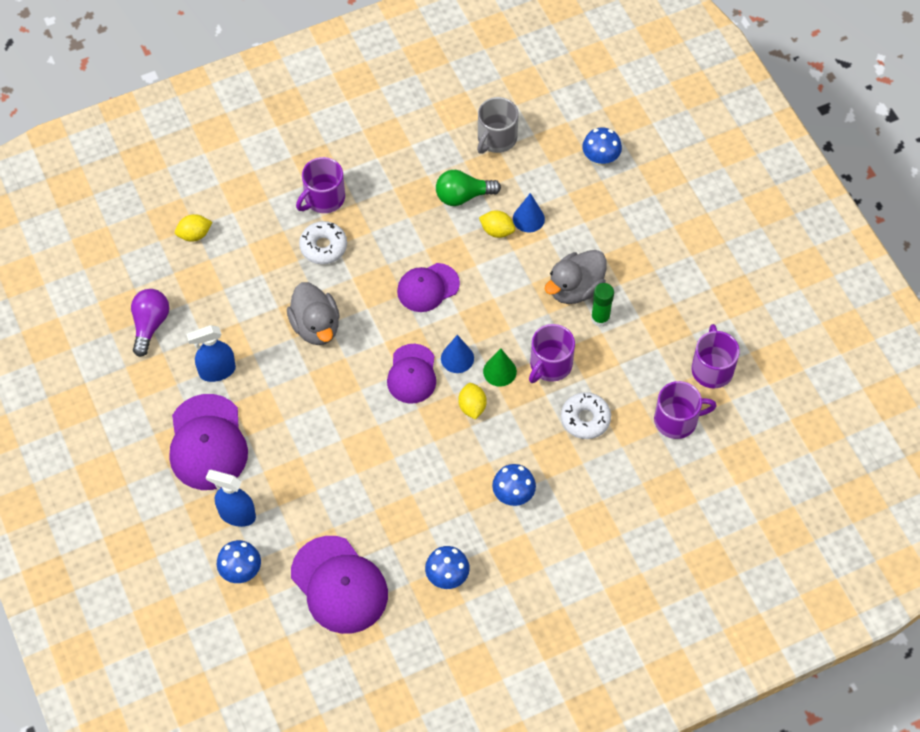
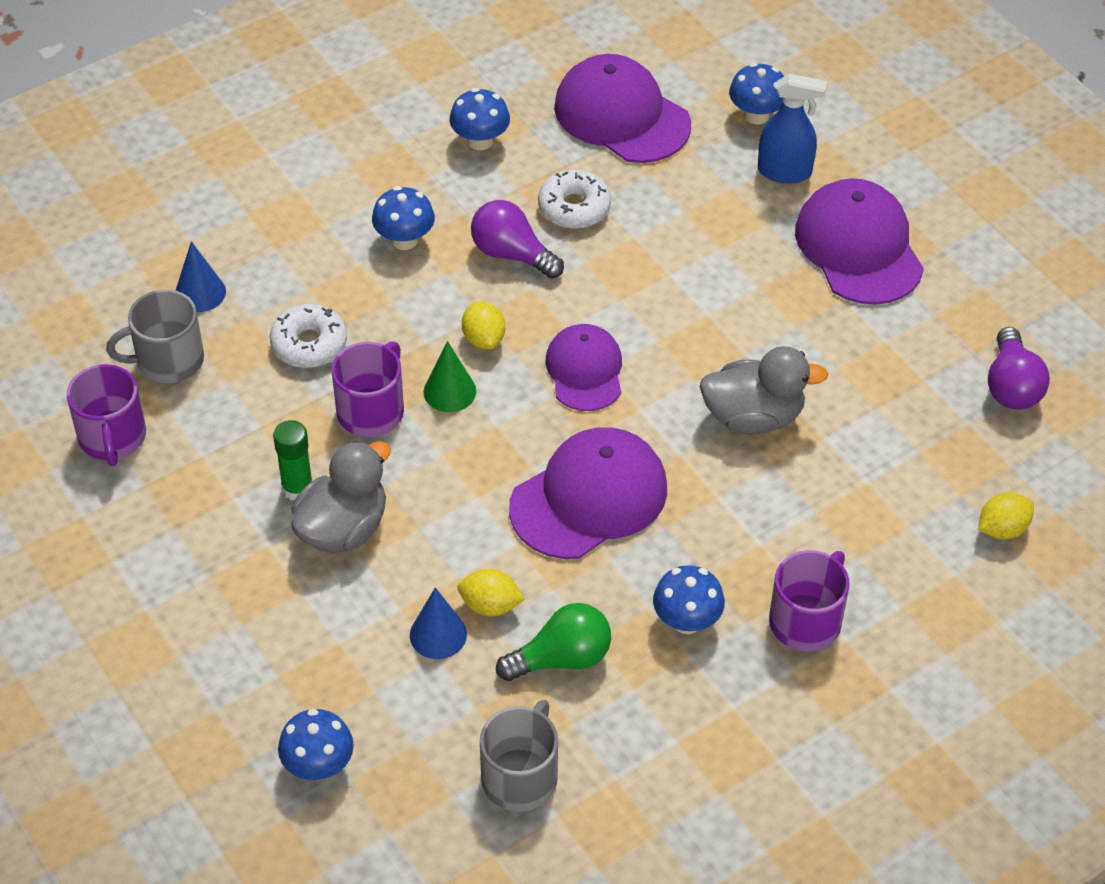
camera: 170 degrees right, 10 degrees down
(217, 371) = (882, 337): blue spray bottle -> none
(316, 326) = (753, 417): grey duck -> grey duck turned 120 degrees clockwise
(323, 247) = (780, 539): white donut -> white donut (574, 208)
(389, 207) = (686, 621): none -> blue mushroom
(428, 287) = (589, 498): purple cap -> purple cap, size x1.56
(442, 471) = (512, 254): none -> purple light bulb
(457, 358) = (519, 401): blue cone -> blue cone (200, 292)
(677, 420) = (168, 360): purple mug -> grey mug

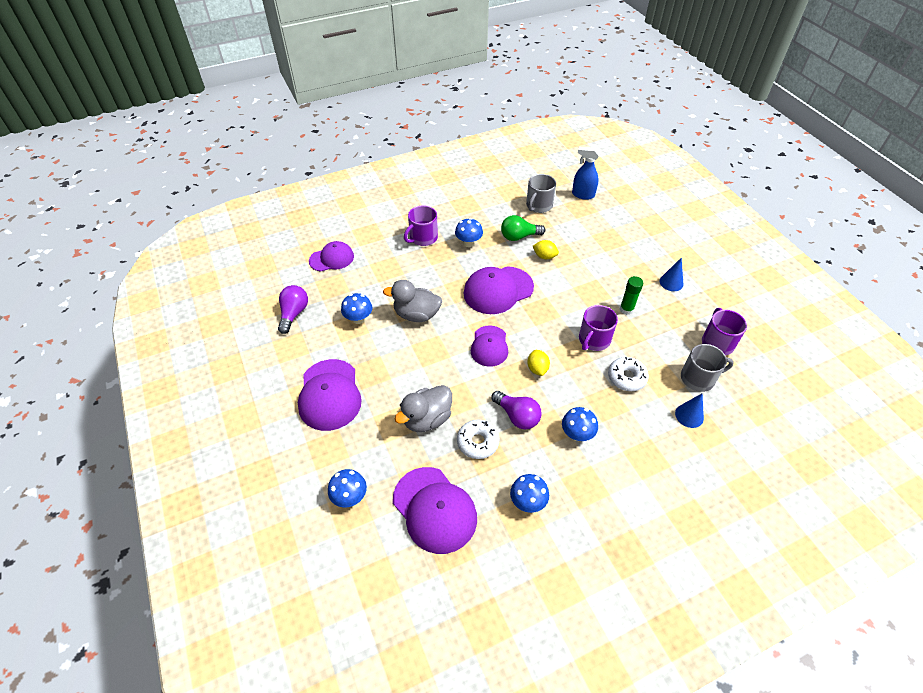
camera: 170 degrees left, 0 degrees up
(318, 765) = (610, 216): blue mushroom -> blue mushroom (358, 319)
(343, 528) = (605, 291): grey duck -> grey duck (427, 419)
(438, 634) = (566, 249): blue cone -> blue cone (671, 282)
(449, 391) = (556, 344): green cone -> none
(784, 172) = (349, 450): blue spray bottle -> blue spray bottle (583, 195)
(1002, 529) = (332, 258): yellow lemon -> purple cap

